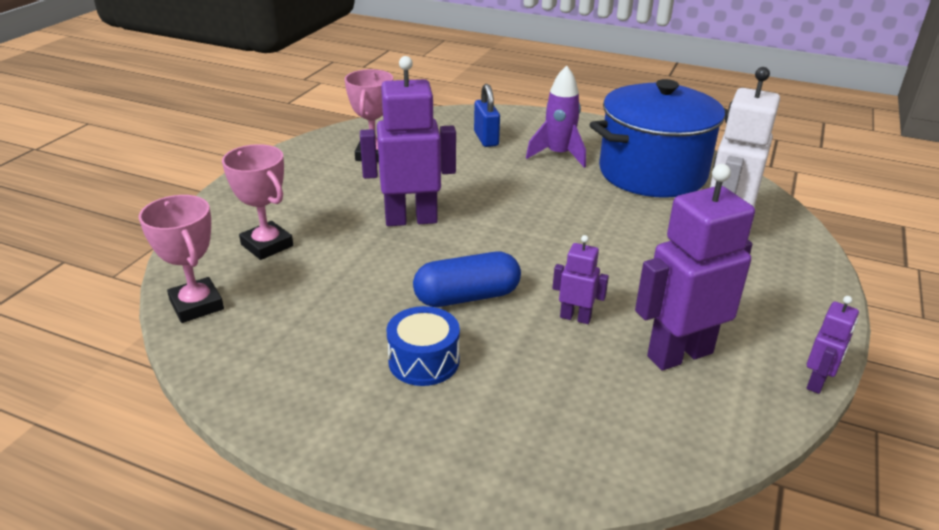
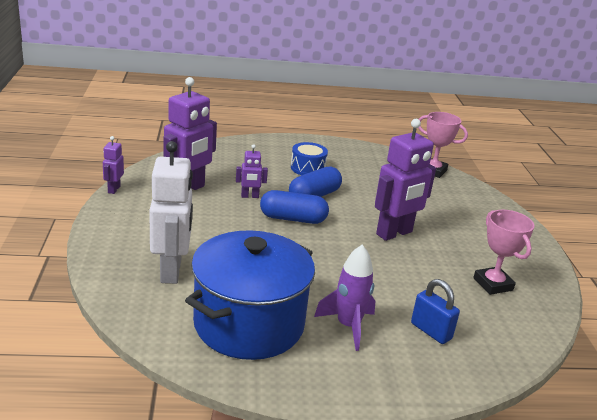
camera: 150 degrees right, 5 degrees down
(267, 245) = (449, 201): pink trophy -> none
(532, 265) = (293, 219): none -> blue capsule

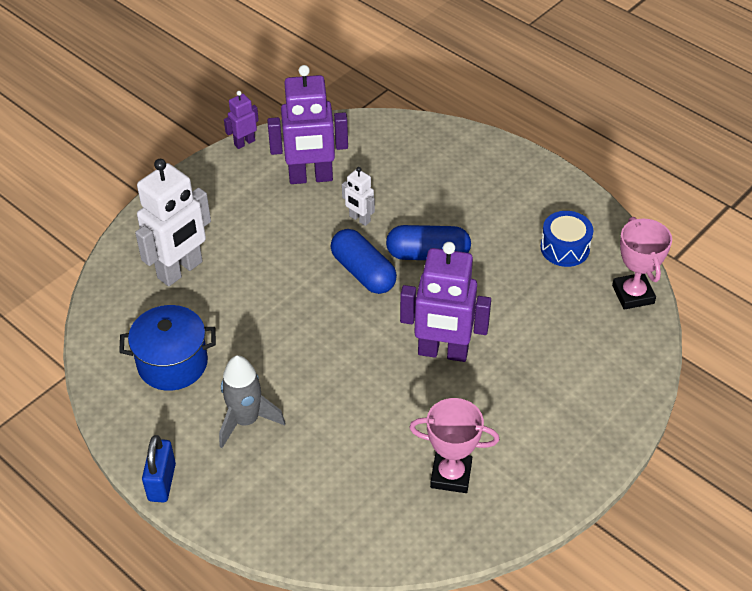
camera: 50 degrees right, 20 degrees up
(249, 324) = (172, 363): blue pot -> blue pot, size x0.62
(250, 196) = (359, 219): purple robot -> white robot
(308, 168) = (477, 211): blue drum -> blue drum (565, 248)
(348, 326) = (246, 420): purple rocket -> grey rocket
(431, 331) = (309, 476): blue padlock -> blue padlock (162, 482)
(493, 284) = (451, 475): pink trophy -> pink trophy turned 75 degrees clockwise

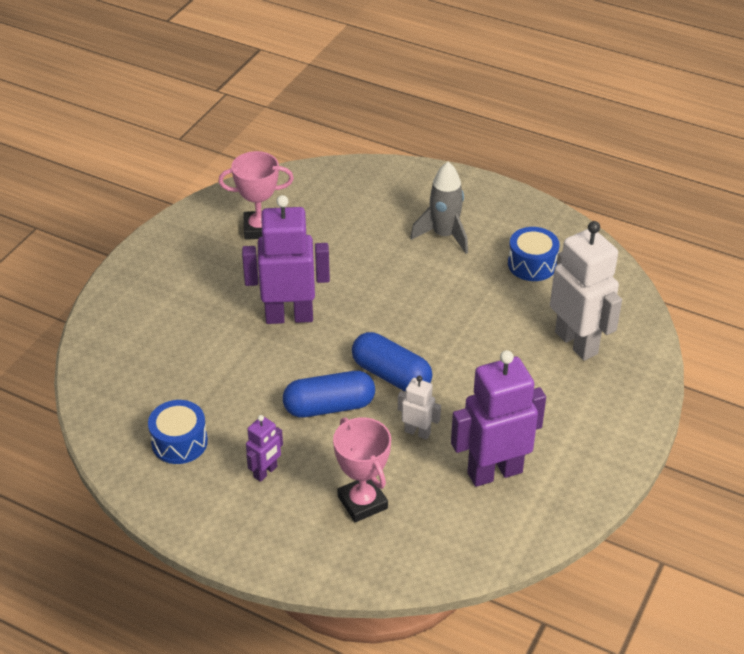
camera: 165 degrees right, 5 degrees down
(162, 482) = (488, 187): blue padlock -> none
(172, 363) = (532, 264): blue pot -> blue drum
(180, 270) = (576, 343): white robot -> white robot turned 120 degrees clockwise
(244, 142) = (597, 503): purple robot -> purple robot (265, 472)
(633, 294) = (103, 405): pink trophy -> pink trophy (362, 502)

